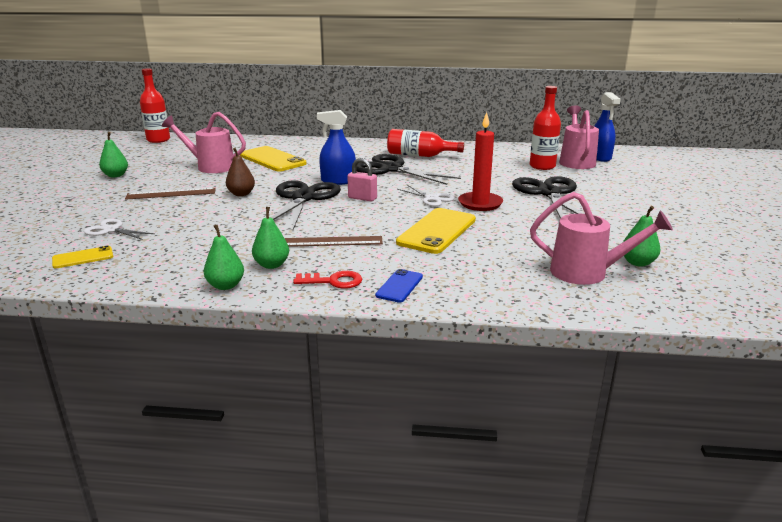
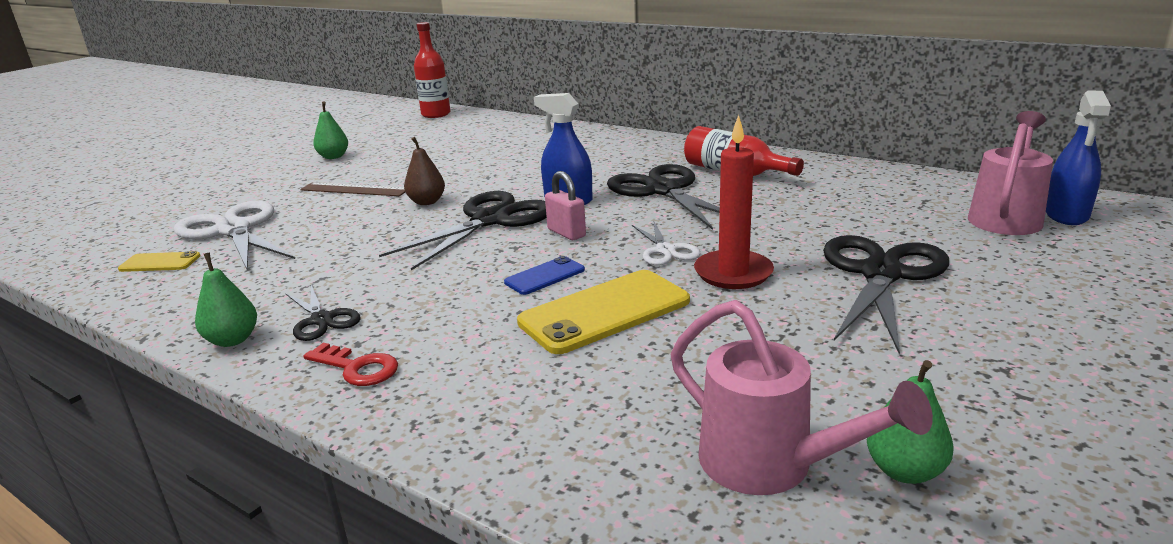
camera: 30 degrees right, 0 degrees up
(111, 230) = (233, 230): white scissors -> white scissors, size x1.93
(211, 166) = (444, 157): pink watering can -> none
(272, 159) = (526, 156): yellow phone -> none
(272, 265) = (322, 320): green pear -> black scissors
(331, 241) = (437, 298): brown ruler -> none
(399, 286) = (429, 402): blue phone -> blue phone (545, 276)
(542, 166) = (926, 218): red bottle -> none

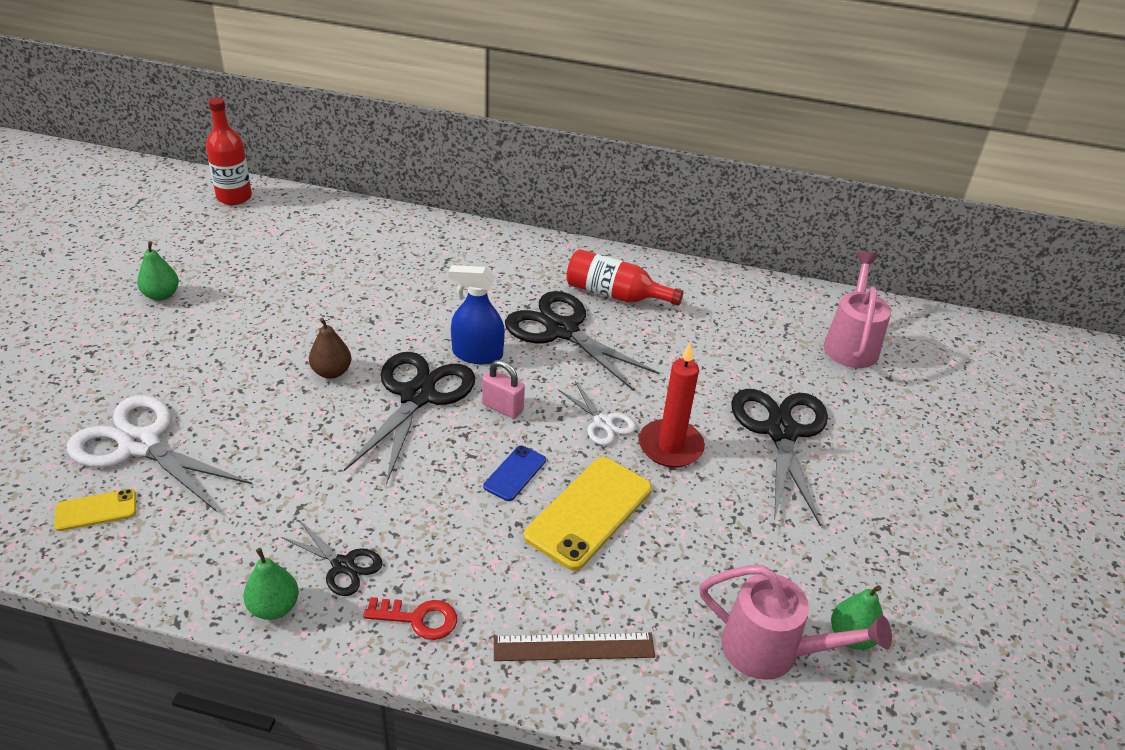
camera: 25 degrees left, 15 degrees up
(354, 189) = (233, 357): brown ruler -> brown ruler (574, 647)
(1066, 214) = (891, 336): blue spray bottle -> none

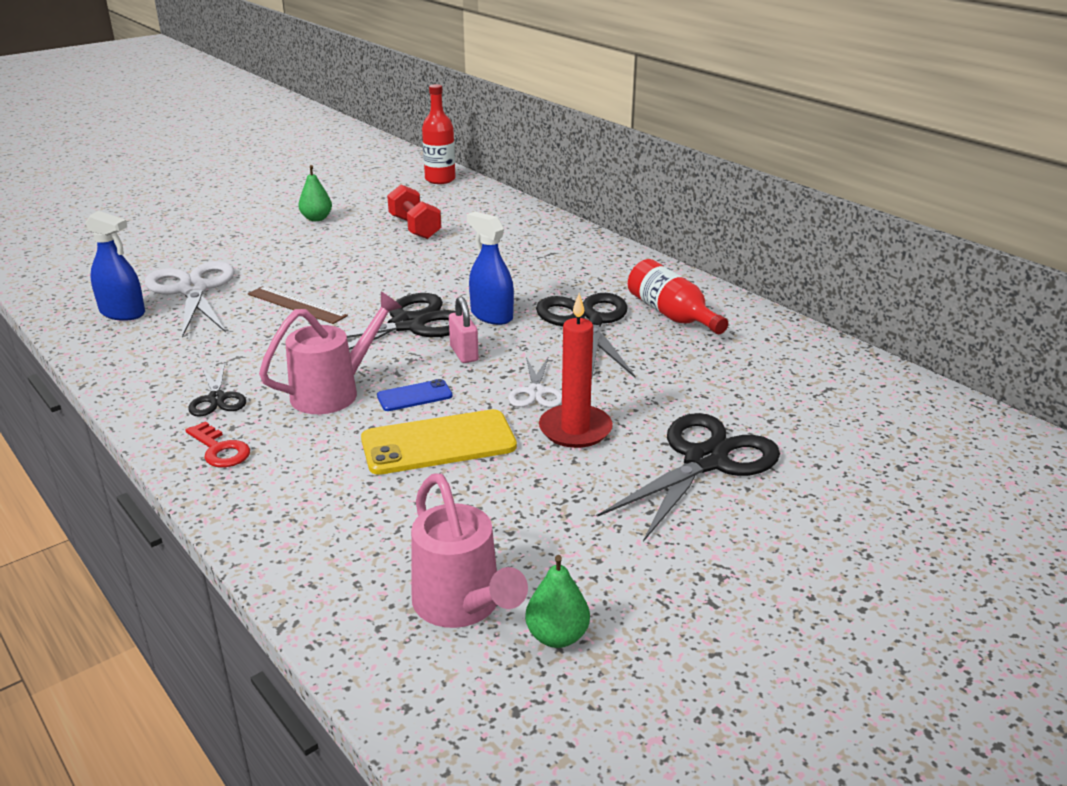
camera: 40 degrees right, 10 degrees down
(96, 510) = (122, 313): yellow phone -> blue spray bottle
(274, 607) = (144, 402): green pear -> none
(283, 272) = (415, 228): none -> red dumbbell
(331, 372) = (367, 291): brown pear -> none
(574, 647) = (301, 519): brown ruler -> brown ruler (296, 305)
(851, 344) = (889, 425): pink watering can -> pink watering can (334, 392)

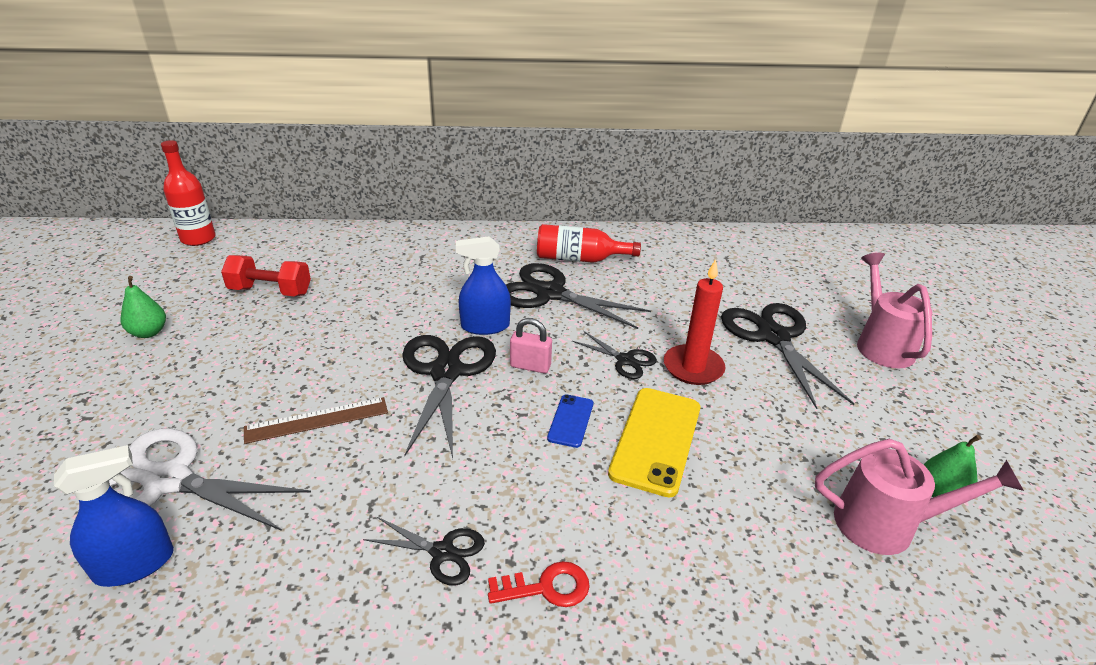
camera: 55 degrees left, 5 degrees up
(334, 392) = (516, 464): pink watering can -> pink watering can (881, 344)
(535, 392) = (625, 360): white scissors -> black scissors

